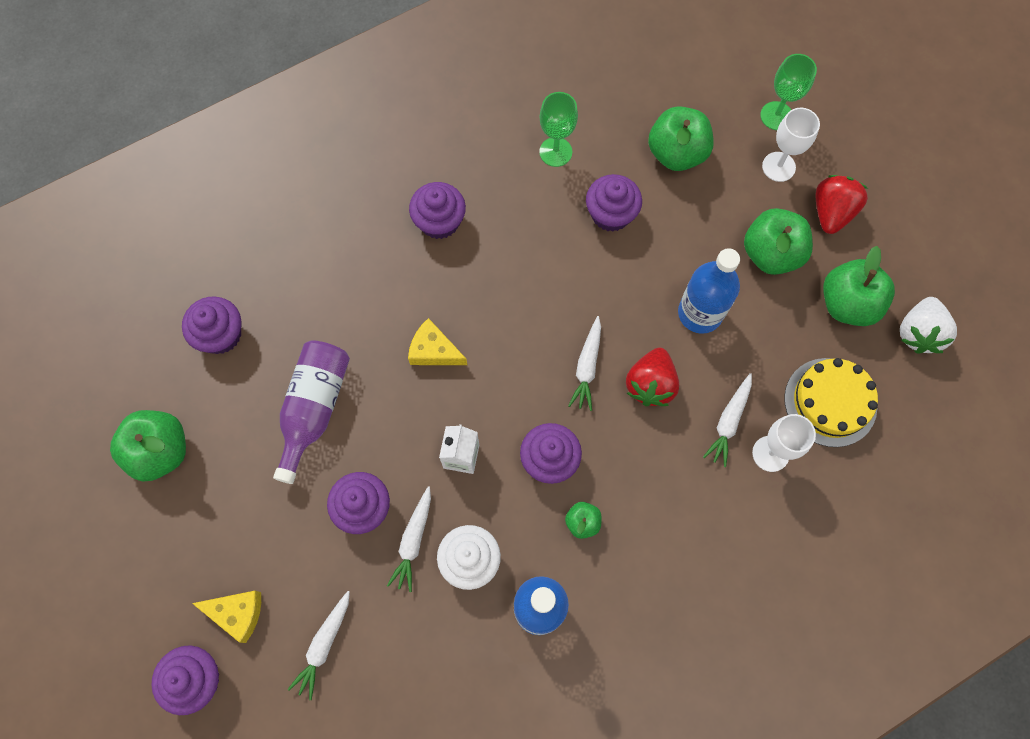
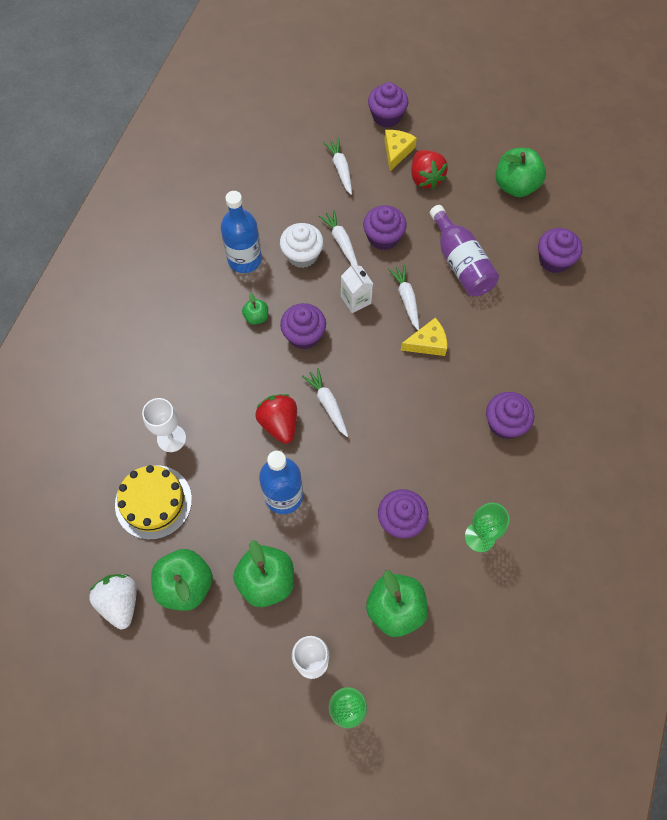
camera: 140 degrees right, 5 degrees down
(237, 613) = (396, 152): yellow cheese -> yellow cheese turned 135 degrees clockwise
(729, 422) = (212, 438): white carrot -> white carrot (406, 299)
(831, 212) = (245, 653): red strawberry -> red strawberry (425, 178)

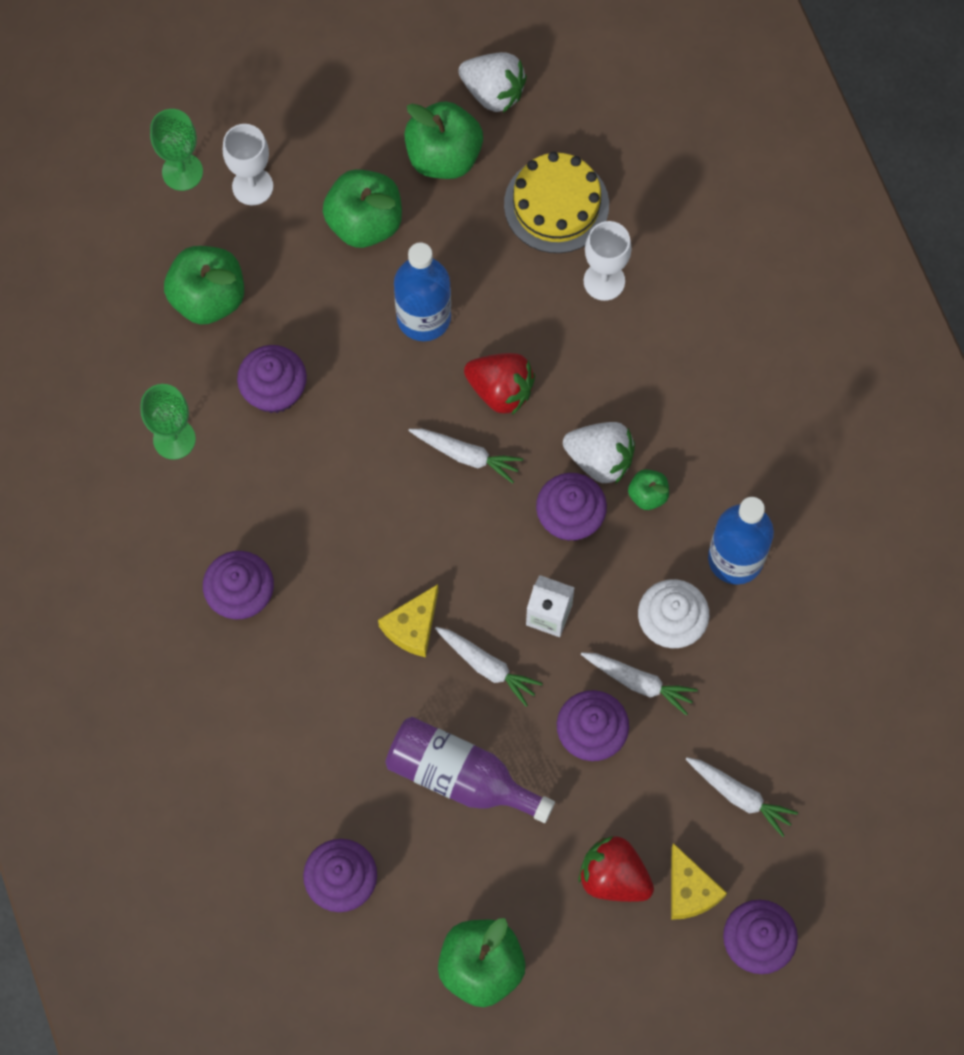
camera: 140 degrees right, 5 degrees up
(263, 351) = (600, 459): none -> white strawberry

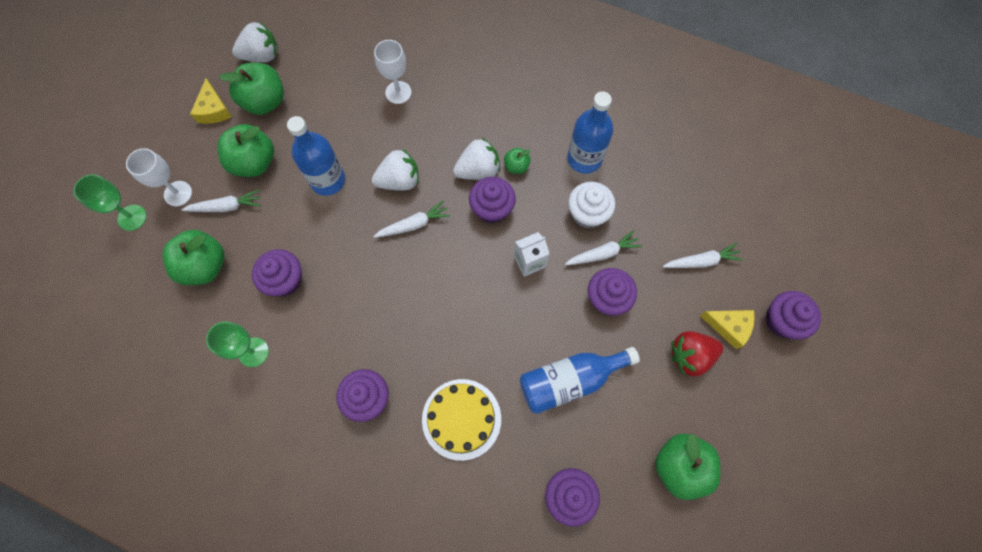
camera: 45 degrees left, 0 degrees up
(413, 626) = (471, 329): yellow cheese -> yellow cheese (214, 110)
(459, 776) = (569, 380): purple bottle -> blue bottle
(487, 666) = (526, 314): white carrot -> white carrot (226, 207)
(500, 390) = (399, 181): red strawberry -> white strawberry
(556, 204) = (342, 78): yellow cake -> yellow cake (461, 419)

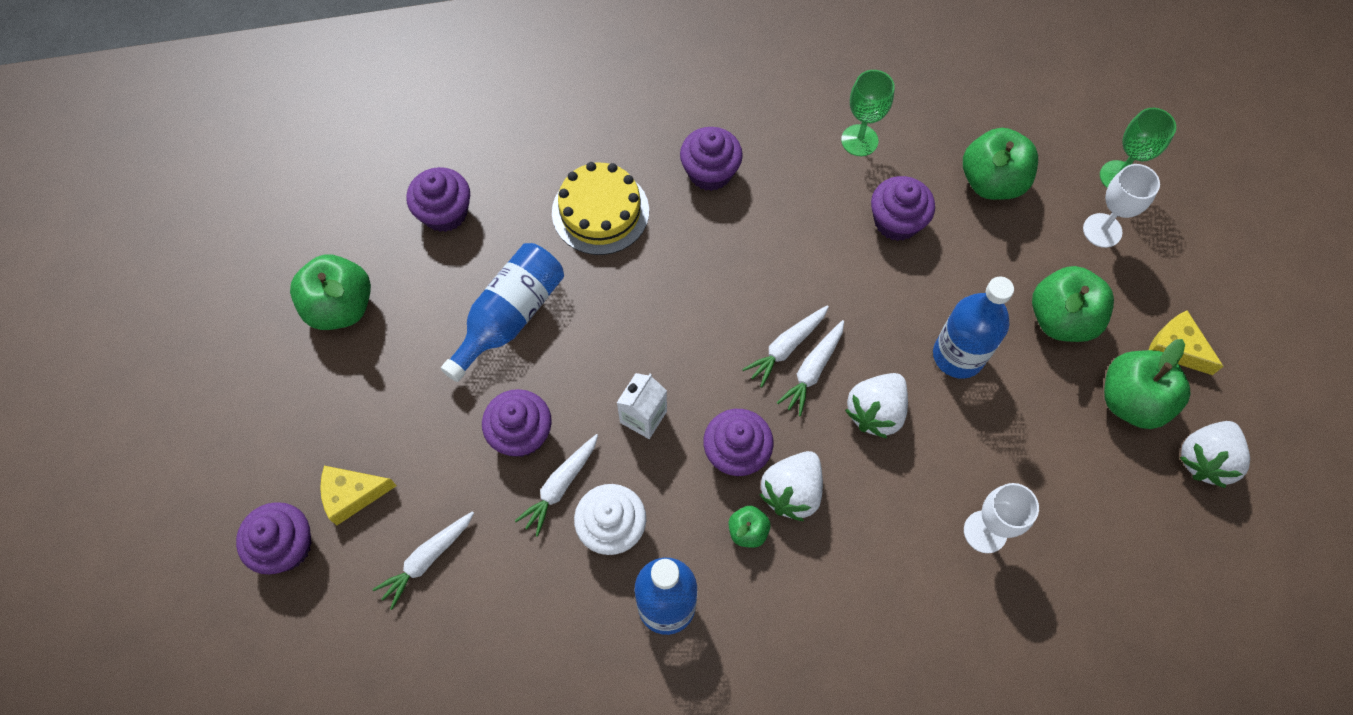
camera: 145 degrees right, 5 degrees down
(226, 207) = (1036, 251): white carrot -> white carrot (786, 347)
(690, 356) = (385, 429): red strawberry -> none

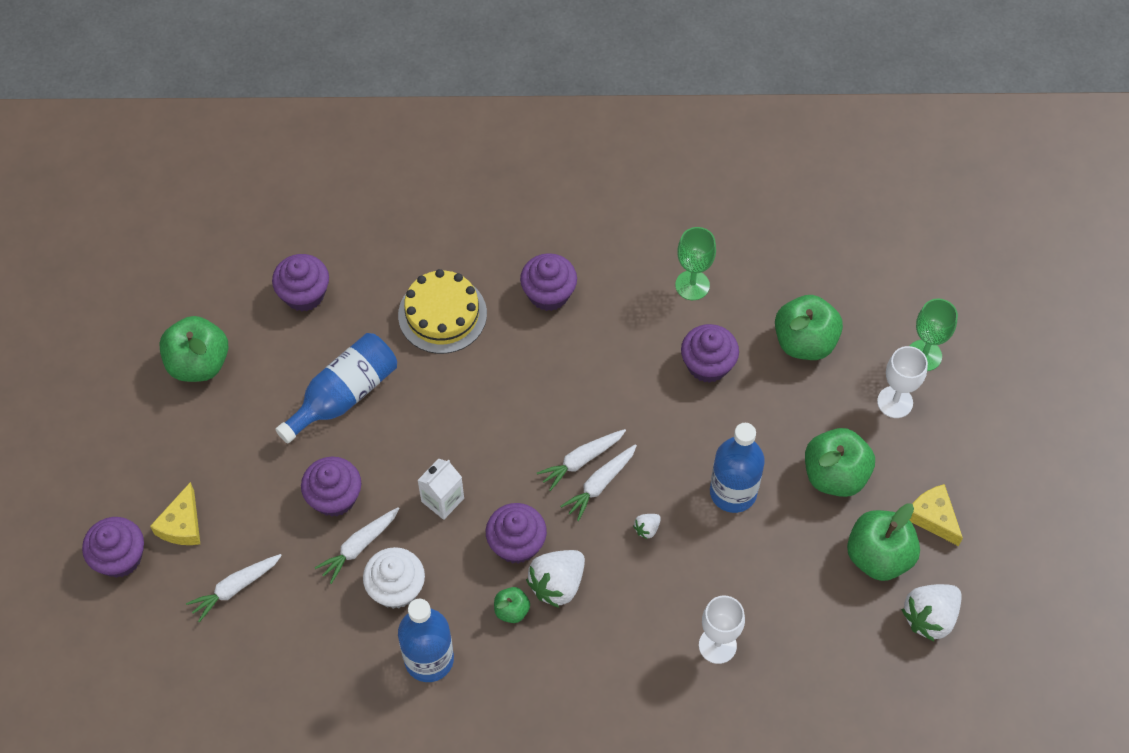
camera: 10 degrees right, 5 degrees down
(352, 495) = (182, 524): yellow cheese -> yellow cheese turned 75 degrees counterclockwise
(875, 412) = (647, 529): white strawberry -> white strawberry, size x0.47

